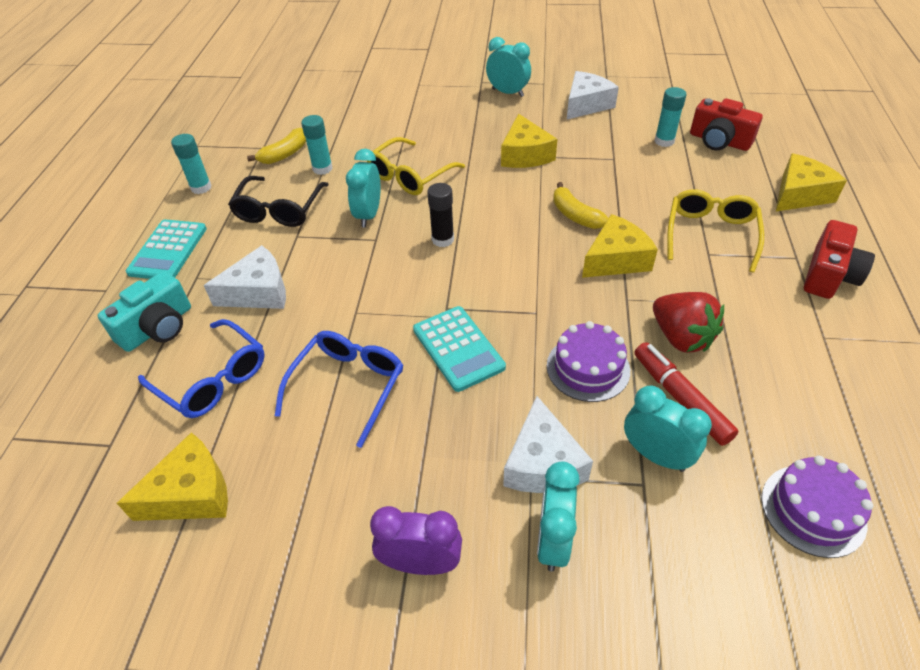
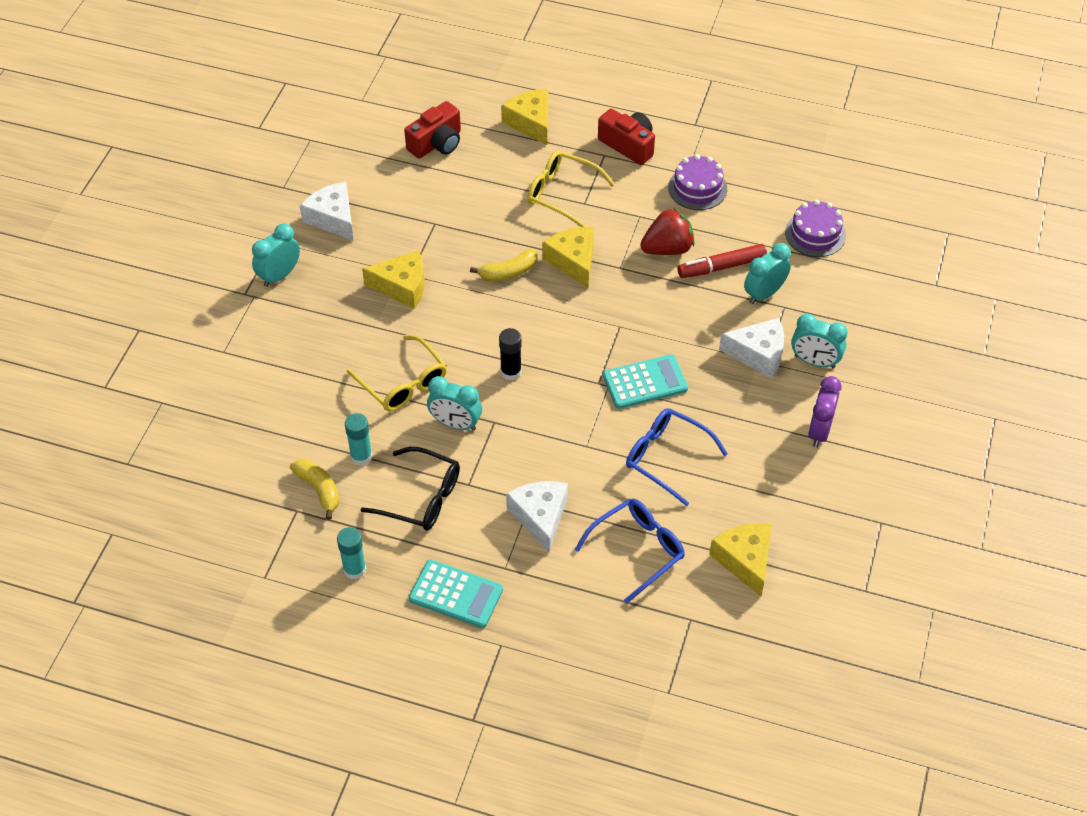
camera: 80 degrees left, 5 degrees up
(158, 327) = (565, 595): turquoise camera -> none
(588, 368) = (683, 309): purple cake -> purple cake (697, 188)
(664, 141) = (421, 180): turquoise glue stick -> none

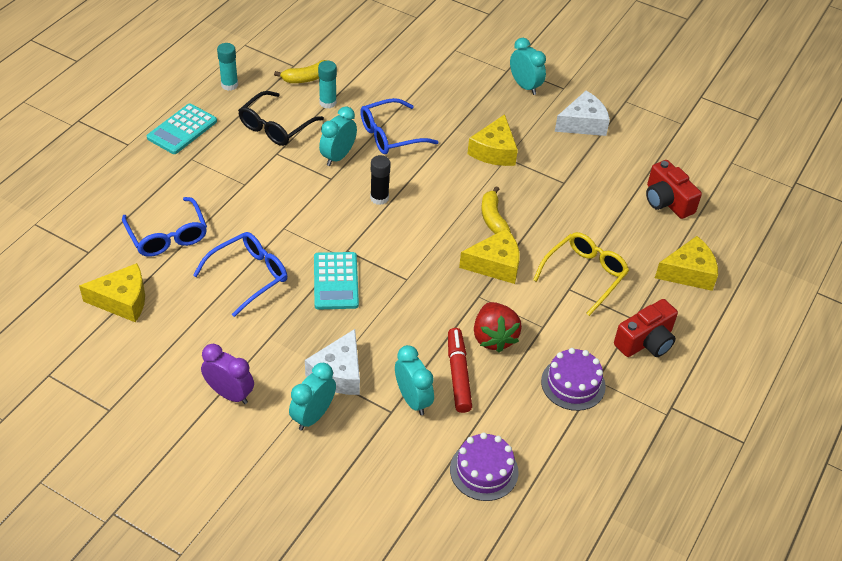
camera: 100 degrees right, 5 degrees down
(403, 383) = (390, 135): yellow glasses -> blue glasses
(540, 517) = (227, 186): white cheese -> none

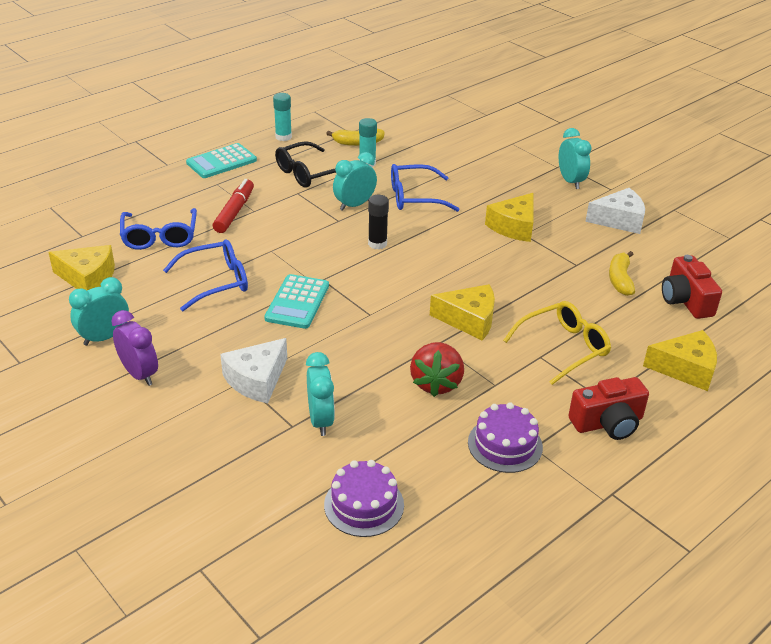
camera: 20 degrees right, 10 degrees down
(313, 416) = (210, 411): turquoise clock -> turquoise clock (104, 337)
(458, 375) = (381, 408): red marker -> red marker (234, 212)
(493, 218) = (486, 280): yellow banana -> yellow banana (620, 279)

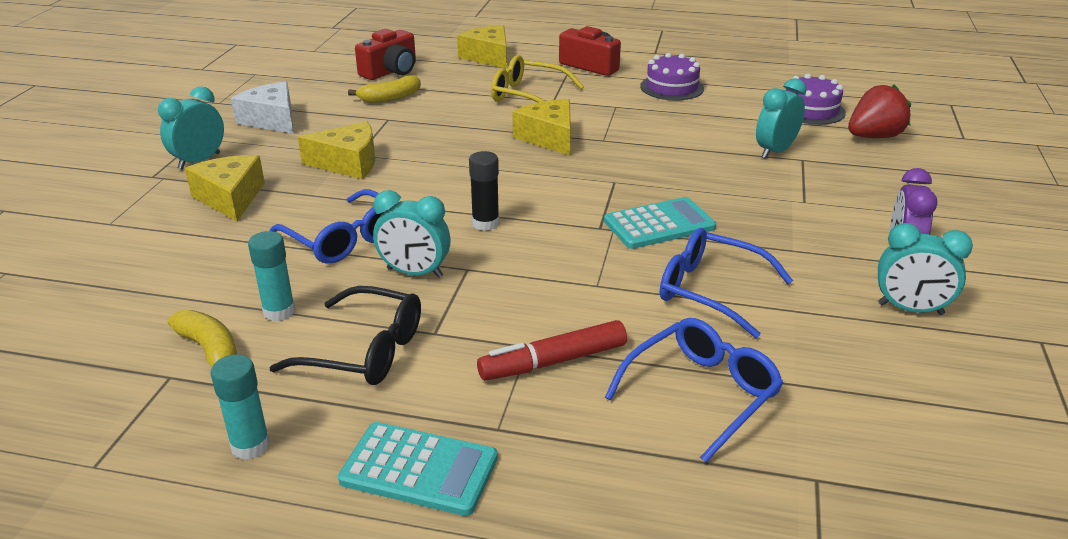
camera: 125 degrees left, 5 degrees down
(88, 278) = (869, 396): yellow cheese -> yellow cheese (230, 198)
(257, 380) = (790, 195): white cheese -> none
(436, 383) = (653, 125): red strawberry -> red strawberry (874, 137)

